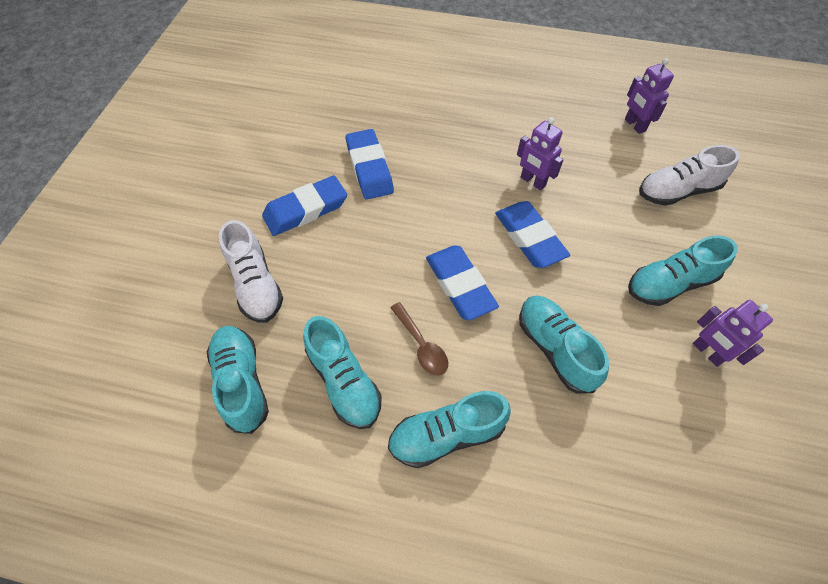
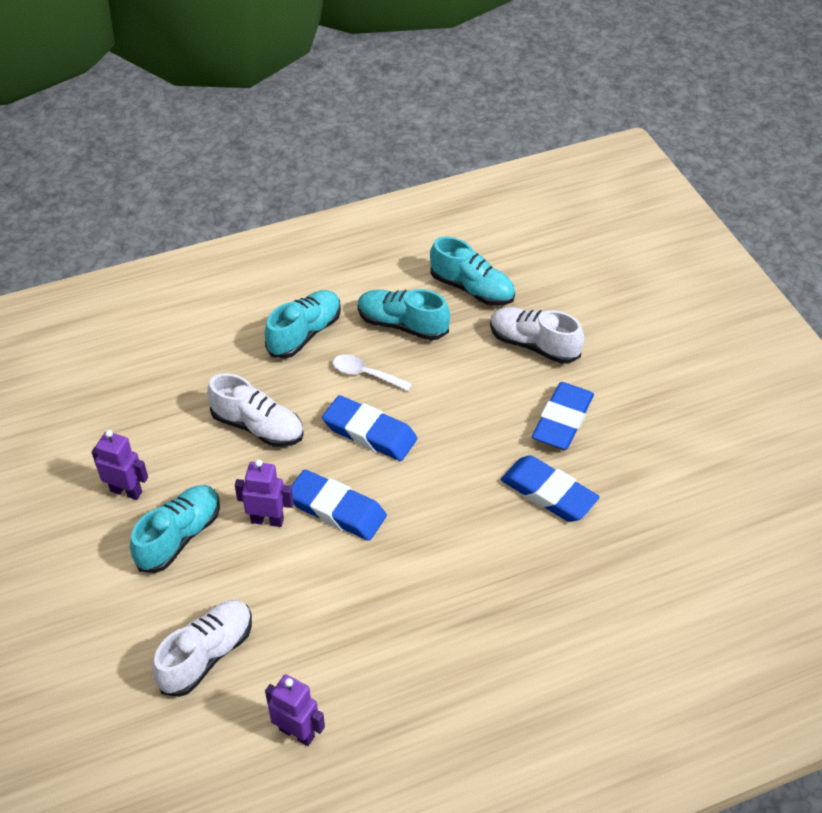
camera: 145 degrees right, 10 degrees down
(421, 345) = (365, 374): brown spoon -> white spoon
(532, 181) = (372, 574): purple robot -> purple robot (267, 520)
(555, 349) = (258, 427): turquoise shoe -> white shoe

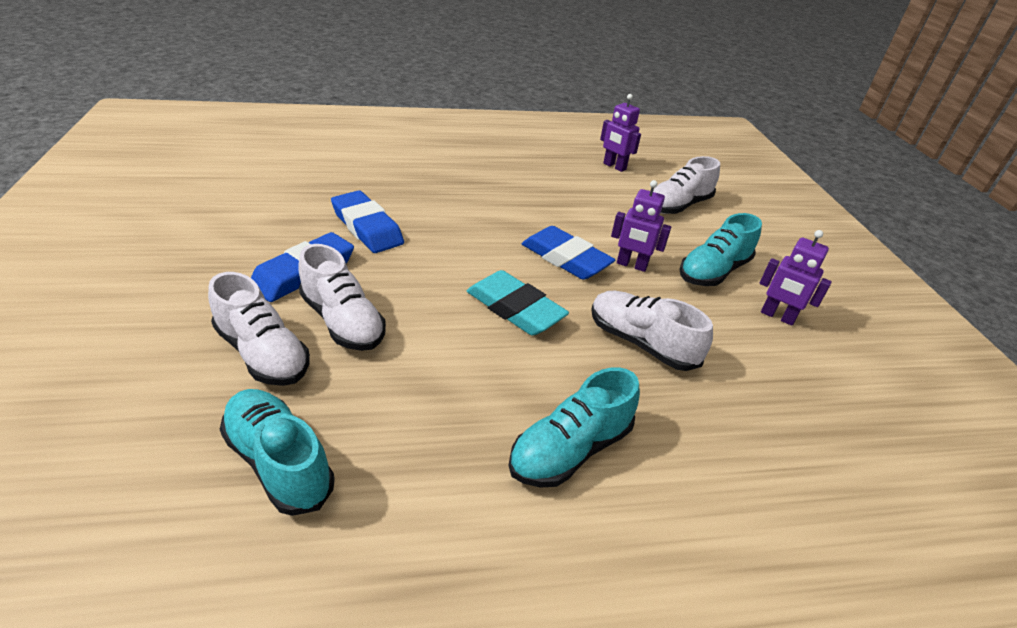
camera: 170 degrees left, 10 degrees down
(365, 374) = (499, 370): white spoon -> none
(369, 432) = (515, 308): blue eraser -> turquoise eraser
(402, 325) = (421, 427): turquoise shoe -> none
(498, 383) = (343, 321): none -> white shoe

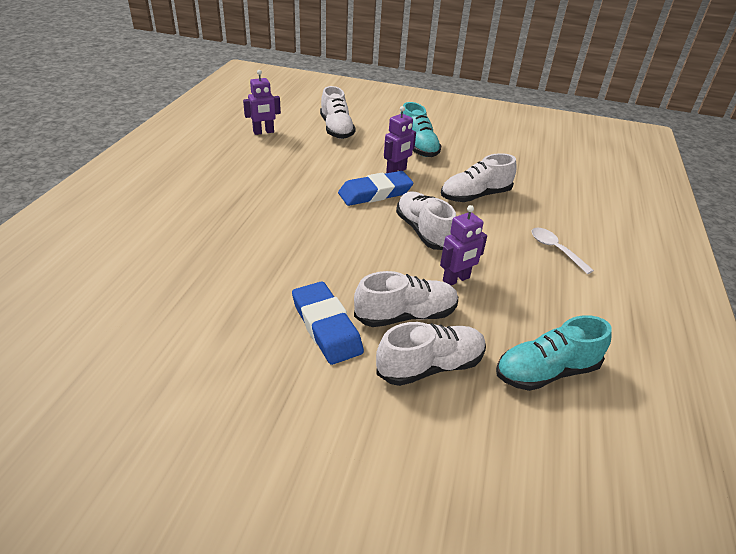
camera: 65 degrees left, 0 degrees up
(367, 227) = (273, 276): blue eraser -> none
(515, 308) = (423, 231): turquoise eraser -> white shoe
(570, 449) = (555, 249): turquoise shoe -> white spoon
(777, 316) = (468, 145): purple robot -> purple robot (456, 279)

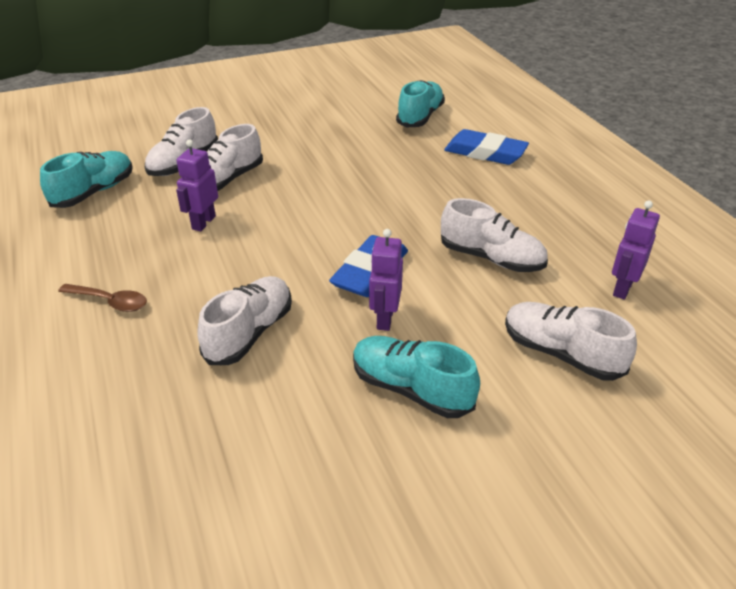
camera: 145 degrees right, 0 degrees up
(129, 297) = (420, 117): none -> turquoise shoe
(326, 326) = (276, 153): blue eraser -> blue eraser (485, 153)
(423, 231) = (272, 253): white shoe -> white shoe (491, 258)
(555, 249) = (110, 302): white spoon -> brown spoon

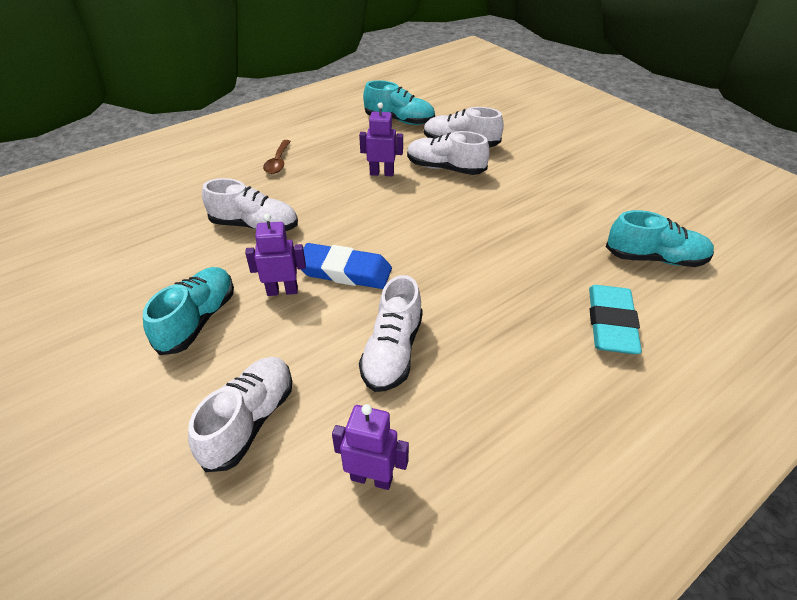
camera: 75 degrees right, 5 degrees up
(485, 153) = (610, 324): blue eraser -> turquoise eraser

